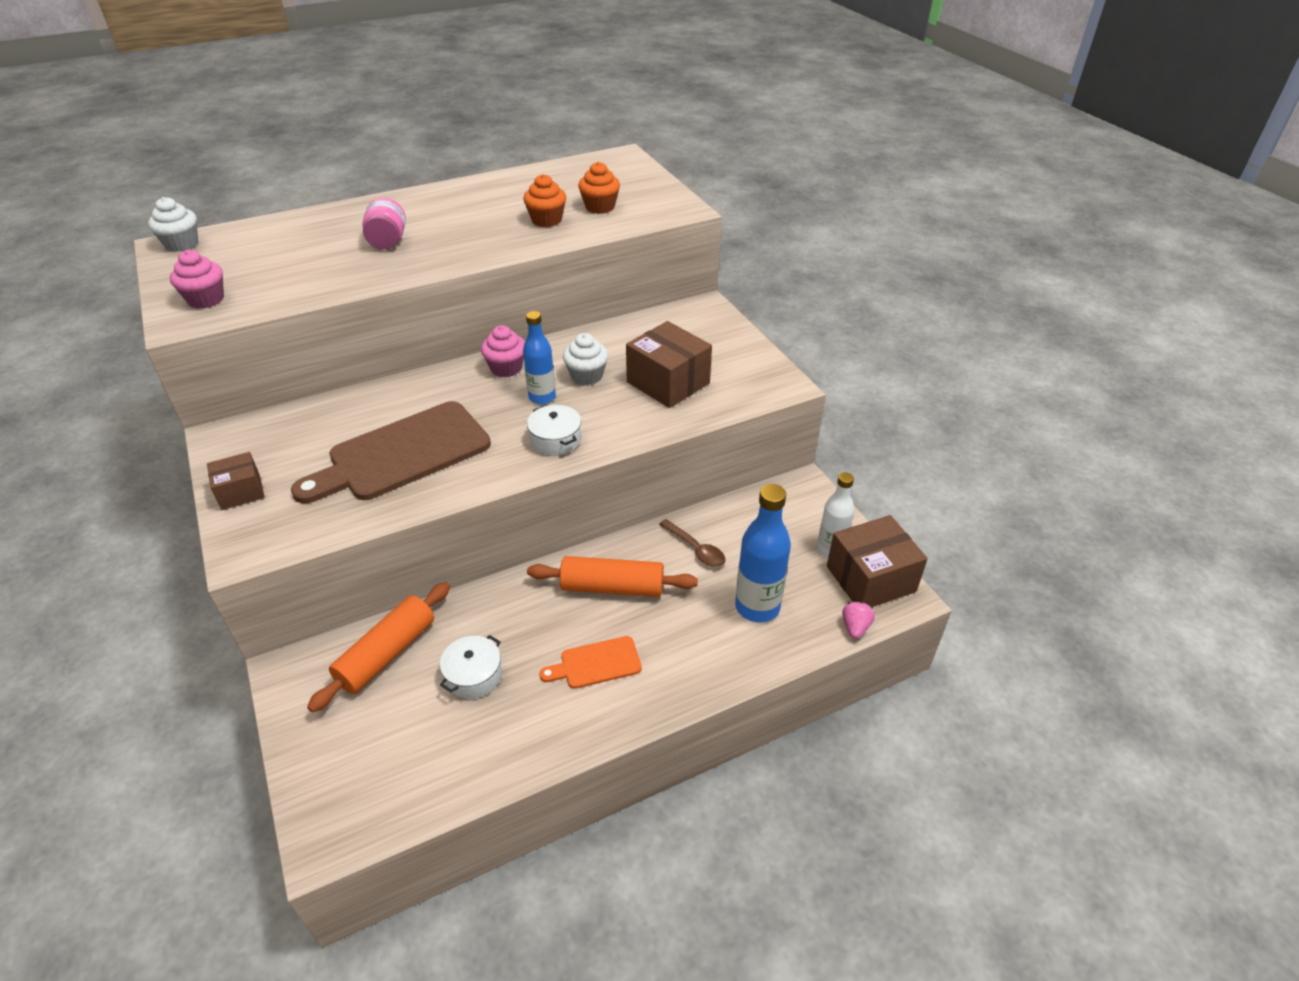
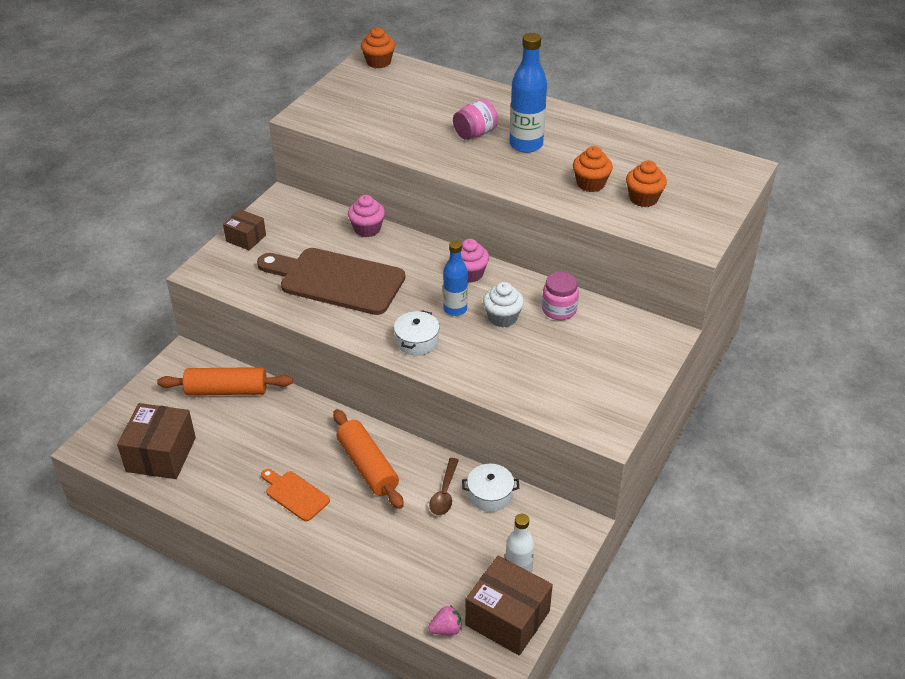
camera: 55 degrees right, 0 degrees up
(182, 244) = (378, 62): white cupcake -> orange cupcake
(206, 299) = (334, 109): pink cupcake -> pink cupcake (367, 229)
(474, 675) = (241, 440): white pot -> white pot (490, 494)
(614, 342) = (559, 310): none -> pink jar
(668, 382) = (540, 364): brown box -> brown box (161, 454)
(757, 607) = (417, 558): blue bottle -> blue bottle (526, 144)

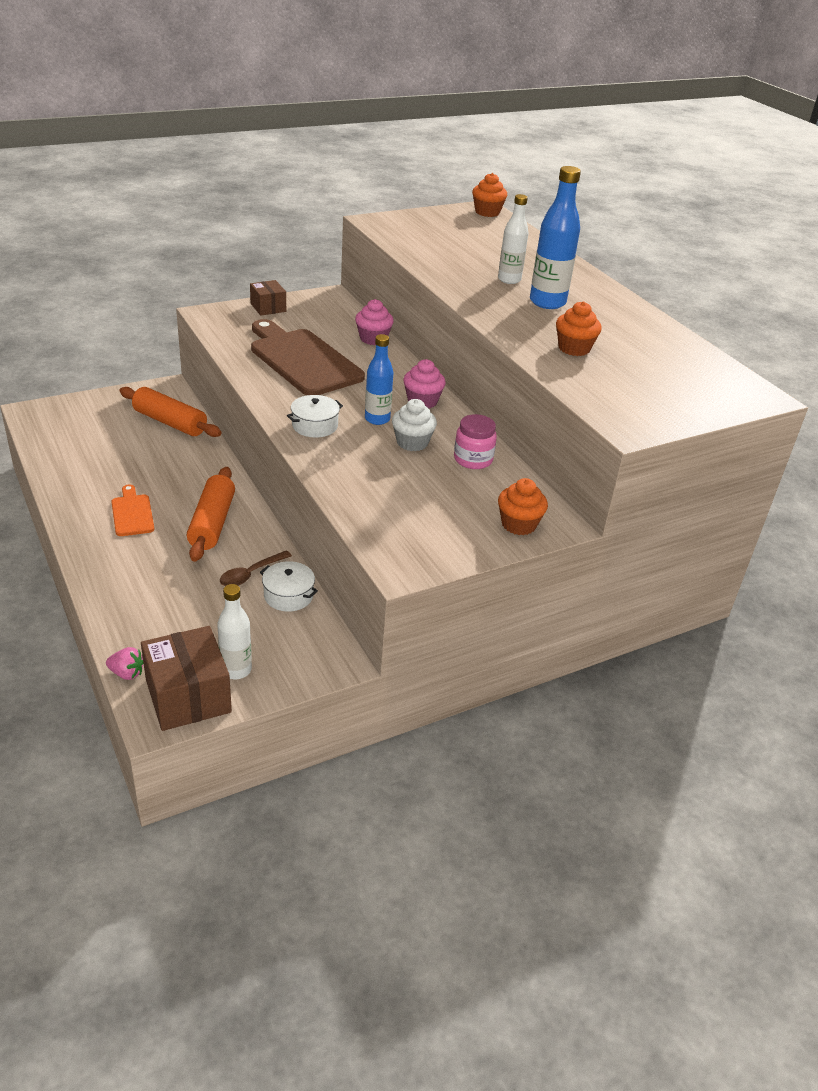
camera: 30 degrees right, 5 degrees down
(161, 454) = (71, 440): brown box -> none
(475, 133) = (509, 280): pink jar -> white bottle
(643, 198) = (615, 377): orange cupcake -> orange cupcake (518, 524)

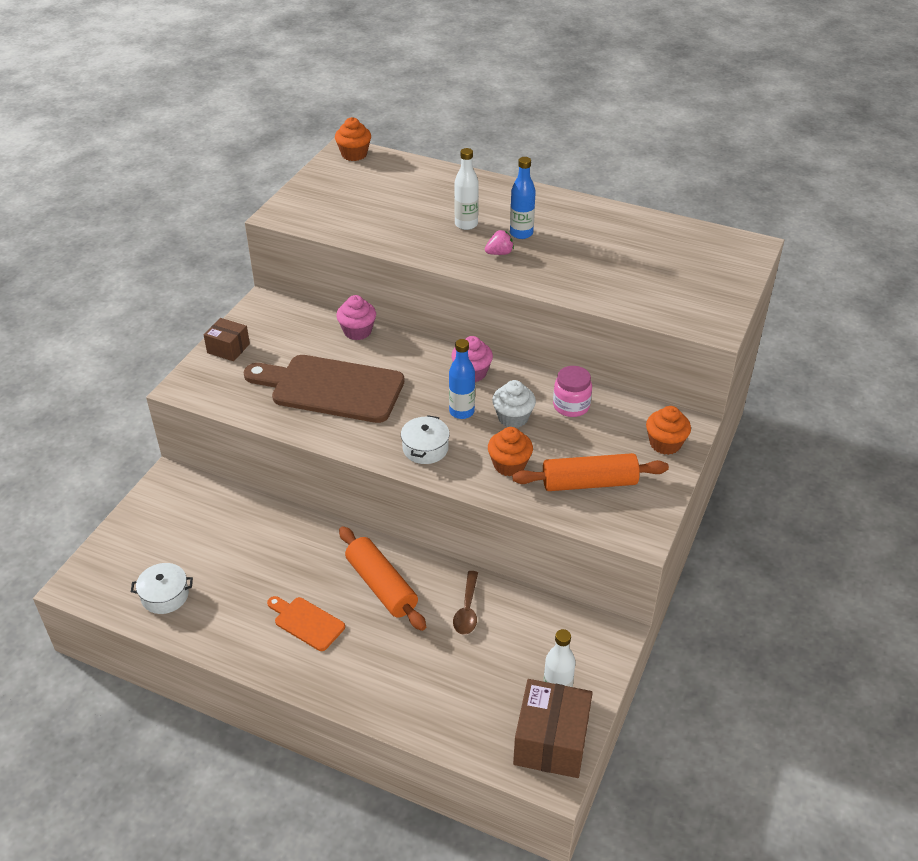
camera: 35 degrees left, 5 degrees up
(127, 673) = (487, 759): pink strawberry -> pink strawberry (499, 253)
(170, 422) = (220, 513): orange rolling pin -> orange rolling pin (589, 483)
(188, 696) = (551, 741): brown box -> brown box turned 75 degrees clockwise
(288, 595) = (515, 608): white pot -> white pot (165, 596)
(547, 302) = (521, 233): blue bottle -> blue bottle, size x0.66
(574, 348) = (594, 271): orange cupcake -> orange cupcake (509, 465)

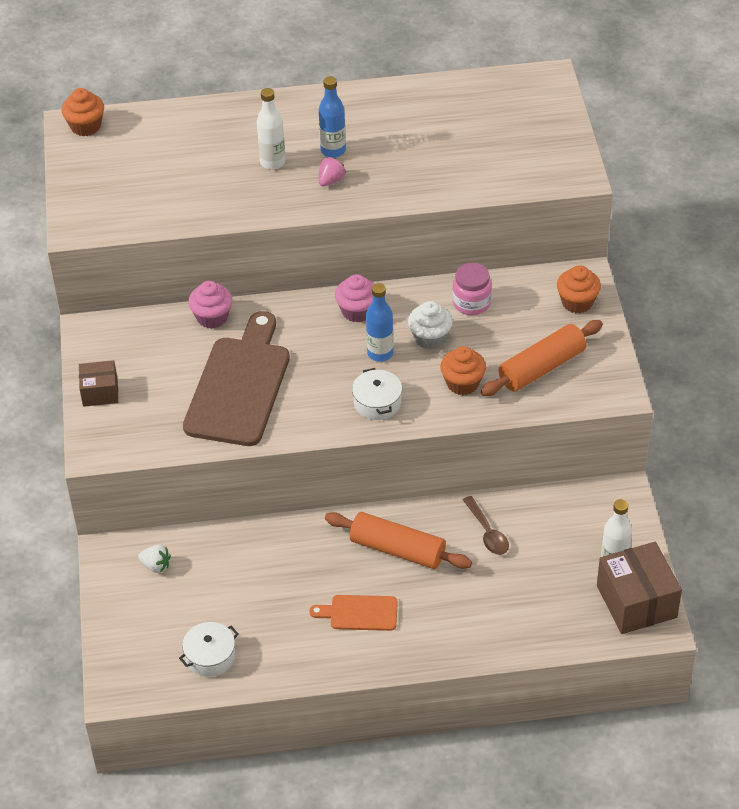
camera: 30 degrees left, 5 degrees up
(192, 505) = (156, 566): none -> white strawberry
(331, 388) = (239, 386): brown cutting board -> brown cutting board turned 120 degrees clockwise

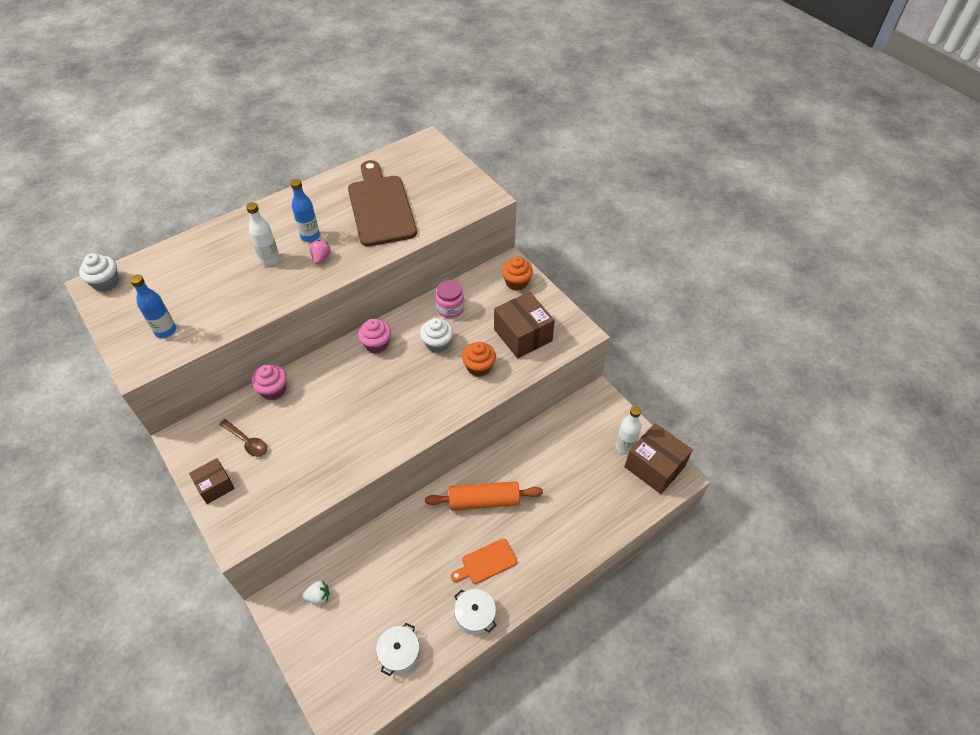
camera: 30 degrees left, 5 degrees up
(86, 126) = (106, 283): orange cupcake -> white cupcake
(239, 386) = (323, 435): brown cutting board -> brown cutting board (380, 207)
(377, 403) = (429, 405): white pot -> white pot (475, 615)
(380, 353) = (410, 368): blue bottle -> blue bottle (165, 331)
(487, 532) = (534, 461): brown spoon -> brown spoon (247, 441)
(541, 367) = (522, 335): orange rolling pin -> brown box

